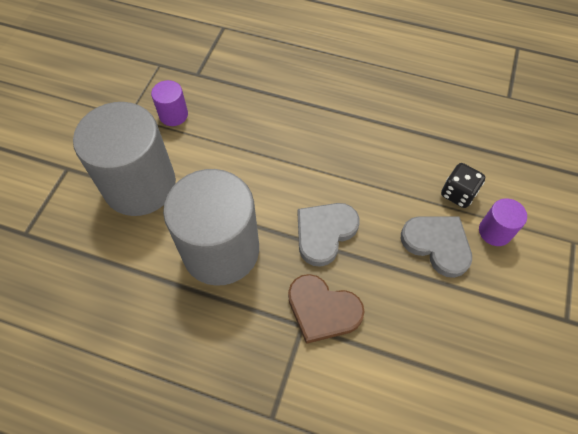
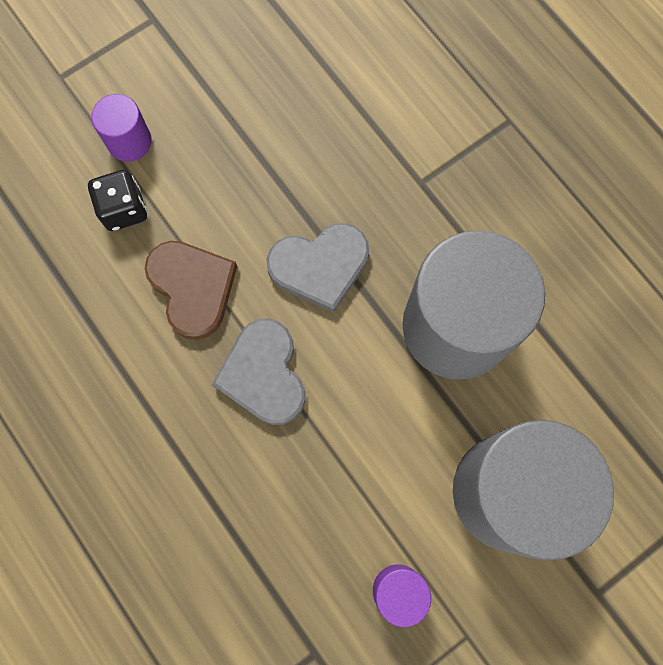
camera: 145 degrees left, 15 degrees up
(322, 310) = (388, 184): brown heart -> brown heart (192, 288)
(437, 244) = (206, 169): grey heart -> grey heart (264, 374)

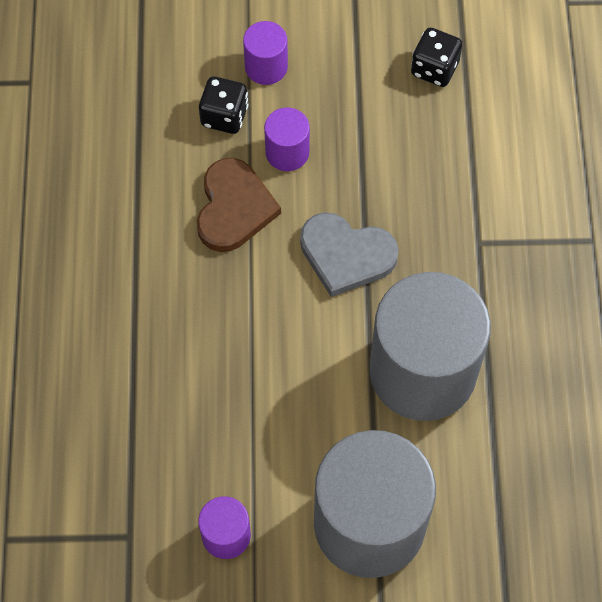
camera: 35 degrees right, 10 degrees down
(203, 207) = (287, 152): none -> purple cylinder
(264, 374) = (241, 307): grey heart -> none
(276, 53) = (434, 68): none -> black dice

